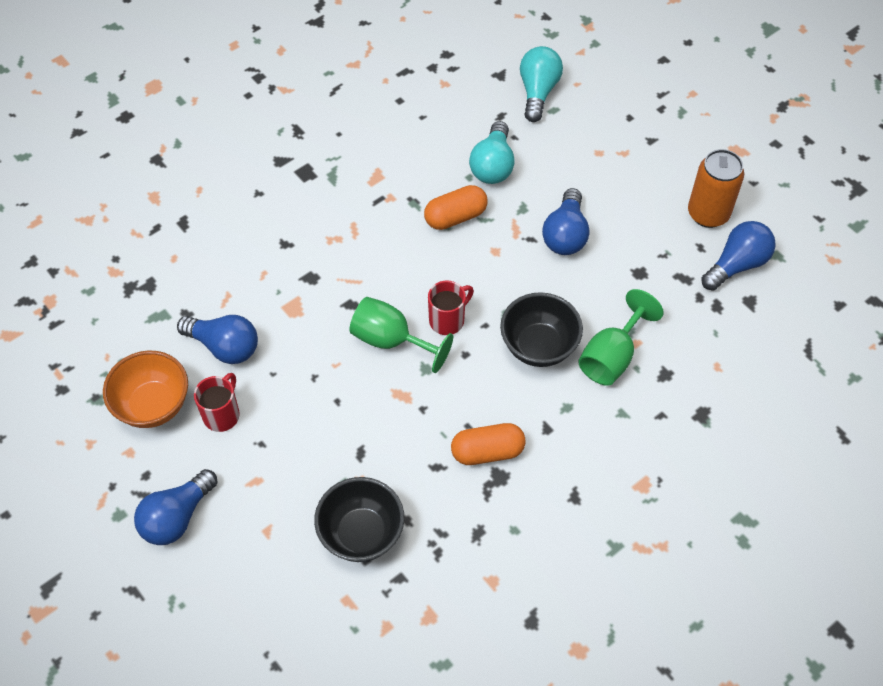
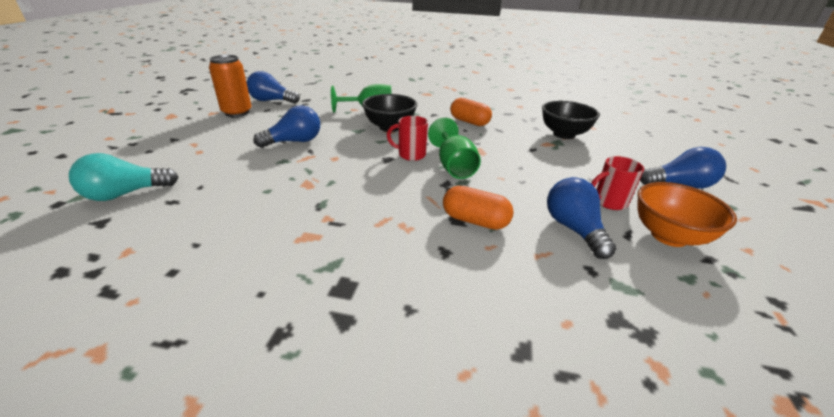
camera: 130 degrees left, 25 degrees down
(455, 217) = (318, 181): orange capsule -> orange capsule (475, 221)
(493, 165) = (244, 185): turquoise light bulb -> none

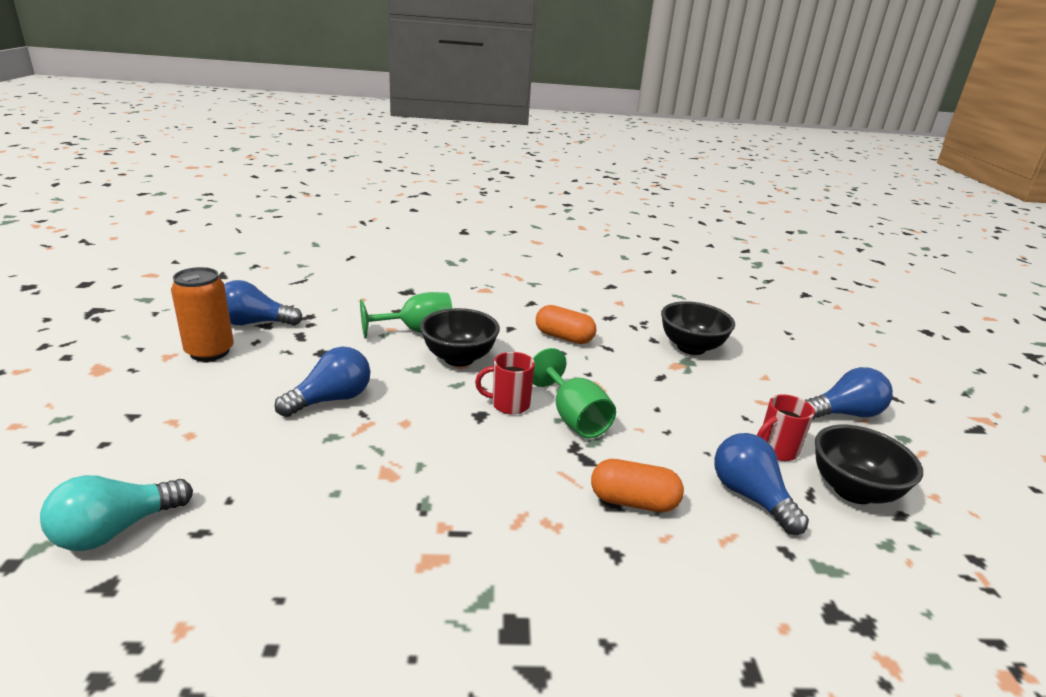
camera: 15 degrees left, 5 degrees down
(668, 236) = (853, 490): orange bowl -> black bowl

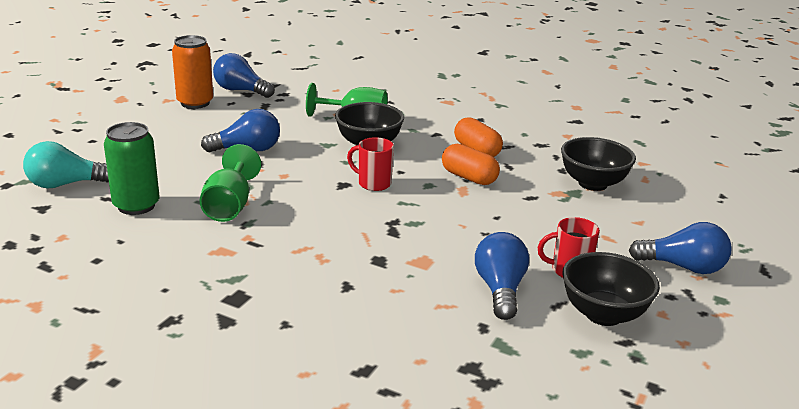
camera: 30 degrees right, 0 degrees up
(255, 530) = (136, 206): none -> green can
(573, 418) = (415, 204): green goblet -> green goblet (229, 206)
(633, 502) = (398, 264): orange capsule -> orange capsule (469, 177)

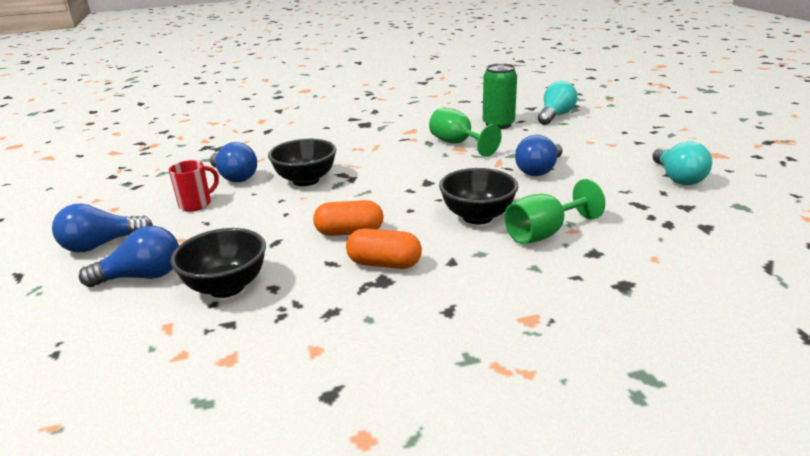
camera: 140 degrees right, 0 degrees up
(195, 103) = (677, 178): orange can -> turquoise light bulb
(241, 90) = (698, 206): blue light bulb -> blue light bulb (142, 276)
(373, 183) = (410, 192): red mug -> none
(603, 314) = (157, 192): black bowl -> black bowl (306, 180)

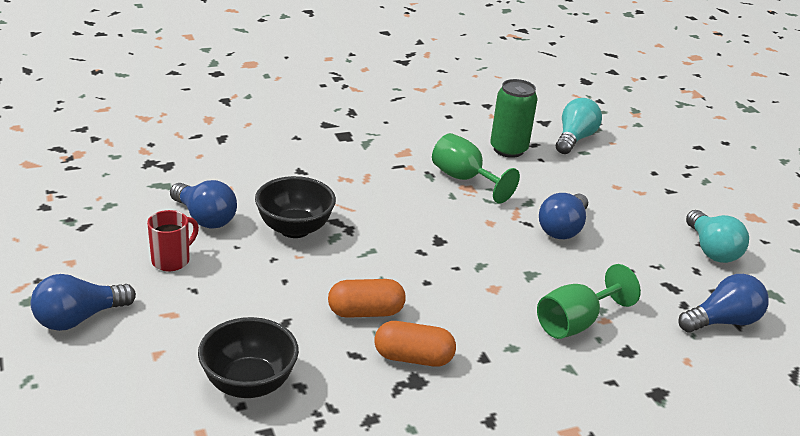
camera: 10 degrees left, 5 degrees up
(142, 276) = (147, 366): blue light bulb -> blue light bulb (722, 321)
(477, 217) = (503, 296): black bowl -> none

